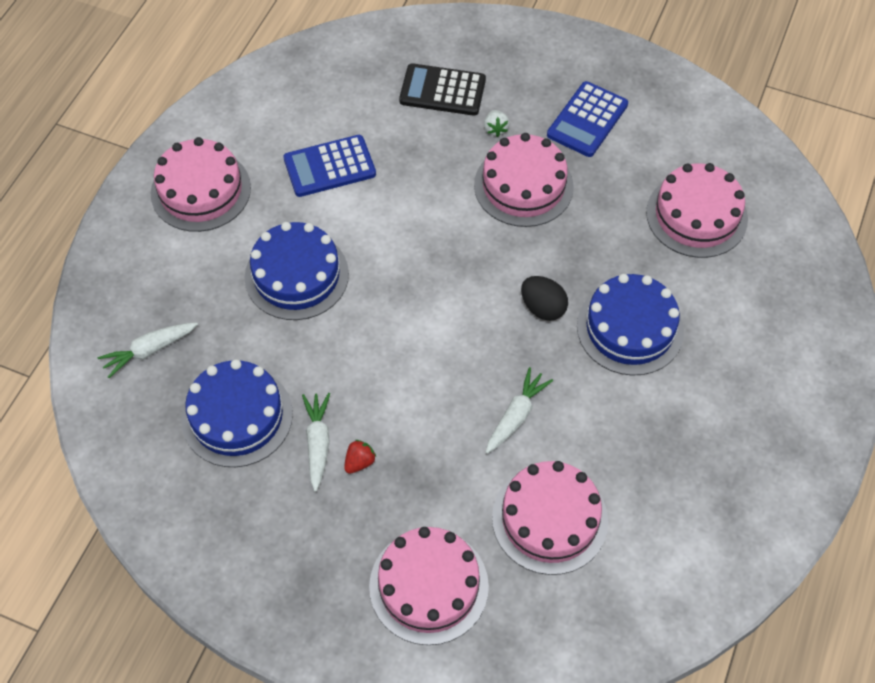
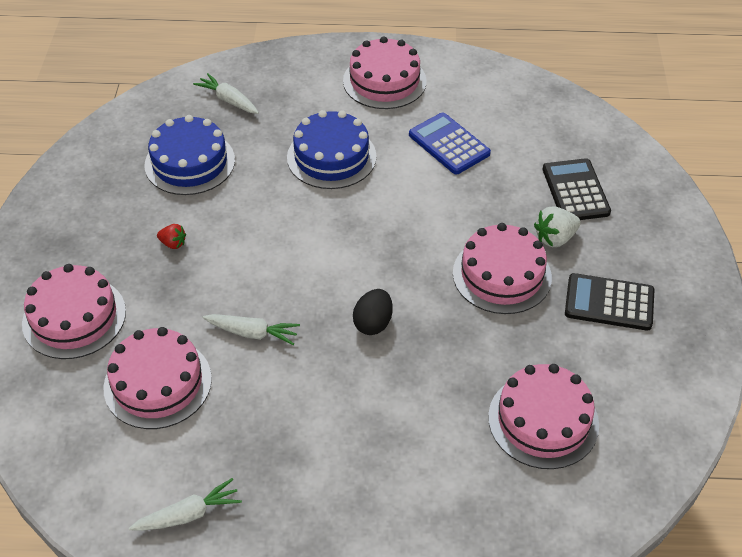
camera: 70 degrees right, 10 degrees down
(318, 443) = (182, 214): white carrot -> white carrot (188, 514)
(495, 129) = (555, 238): white strawberry -> white strawberry, size x1.62
(587, 120) = (609, 302): blue calculator -> black calculator
(630, 328) = (380, 395): blue cake -> none

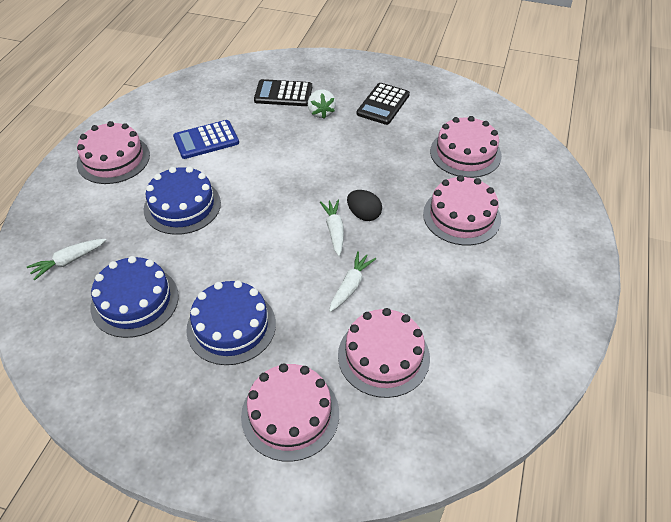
camera: 75 degrees left, 0 degrees up
(173, 243) = (231, 326): red strawberry -> blue cake
(188, 514) = (512, 350): white carrot -> white carrot (334, 231)
(502, 275) = (343, 143): pink cake -> pink cake (461, 216)

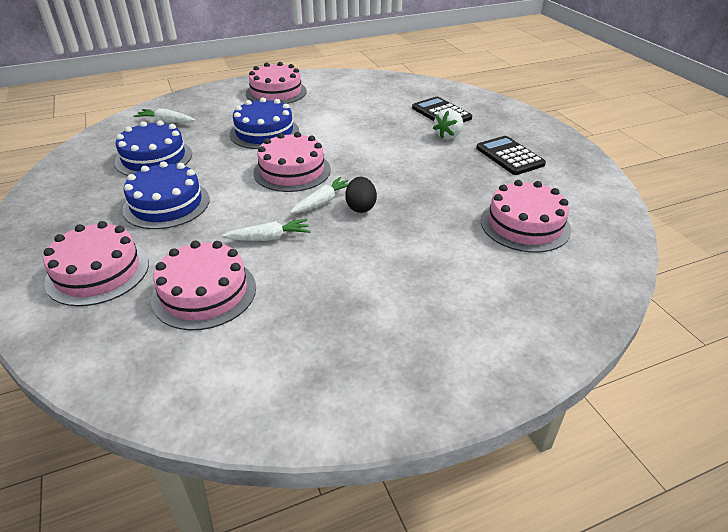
camera: 50 degrees right, 10 degrees down
(206, 140) = (342, 110): blue calculator -> none
(383, 104) = (509, 156): black calculator -> black calculator turned 75 degrees clockwise
(461, 216) = (436, 260): pink cake -> pink cake (292, 171)

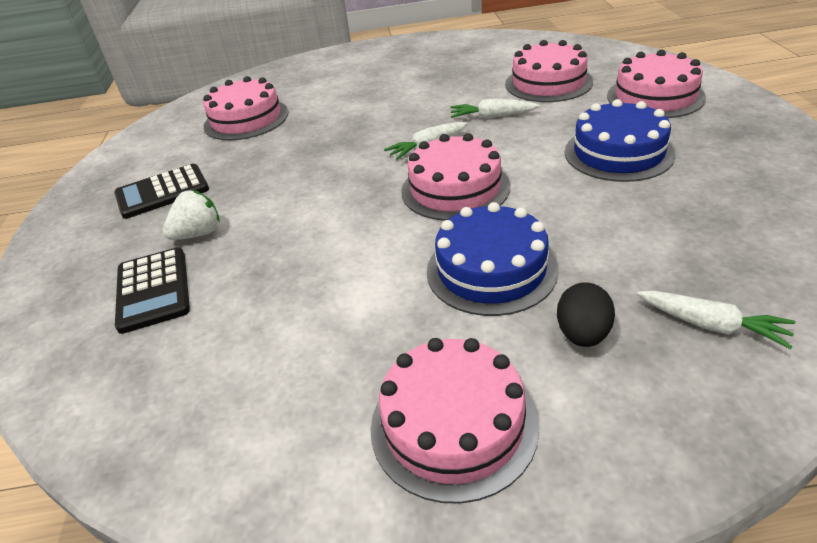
camera: 160 degrees left, 0 degrees up
(154, 158) = (679, 226): blue cake -> none
(361, 207) = (388, 140): black egg -> black egg (582, 334)
(509, 156) = (162, 192): black calculator -> black calculator turned 75 degrees clockwise

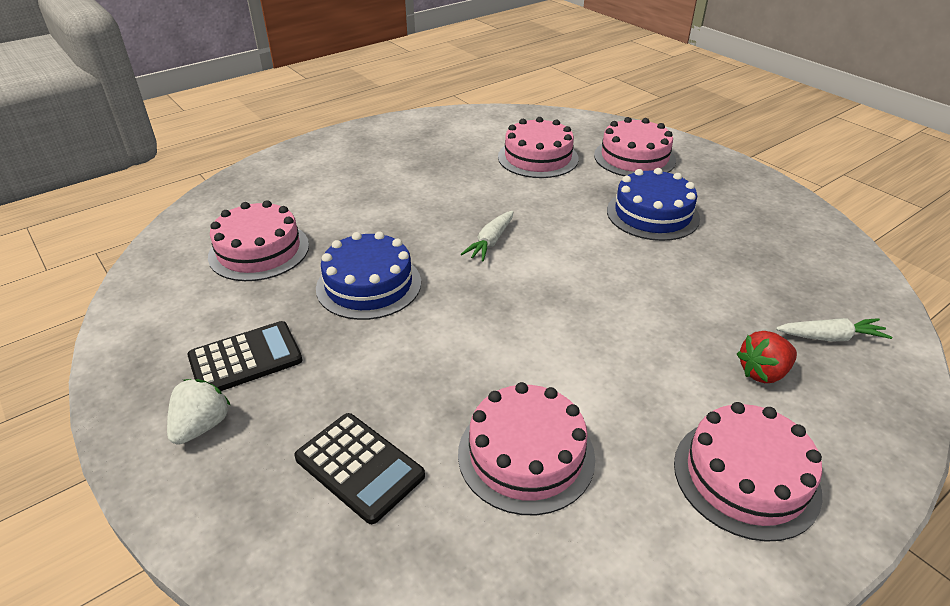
camera: 35 degrees left, 0 degrees up
(162, 192) = (245, 359): black calculator -> black calculator turned 150 degrees counterclockwise
(198, 234) = (344, 392): white strawberry -> white strawberry (202, 426)
(455, 188) = (555, 277): pink cake -> pink cake (526, 455)
(491, 270) = (653, 342): blue cake -> blue cake (369, 285)
(492, 116) = (520, 199): white carrot -> none
(582, 334) = (763, 372): black egg -> red strawberry

